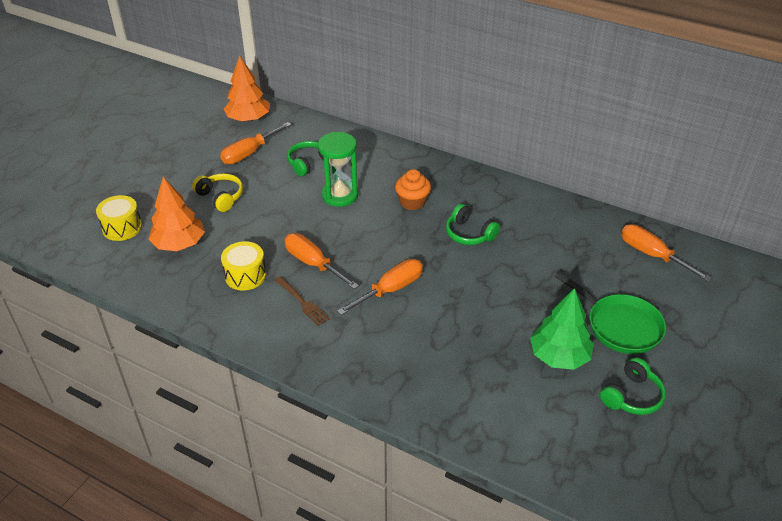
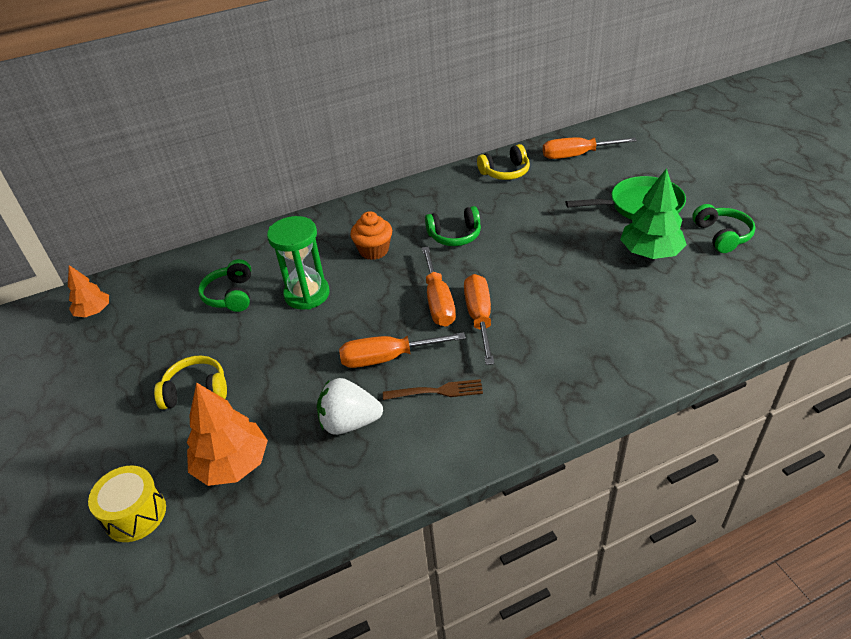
camera: 50 degrees left, 0 degrees up
(245, 275) = (349, 422): yellow drum -> white strawberry
(248, 119) = (94, 312): orange tree -> orange tree, size x0.62
(249, 153) = (153, 335): orange screwdriver -> orange screwdriver (438, 301)
(579, 223) = (505, 172): none -> yellow headphones

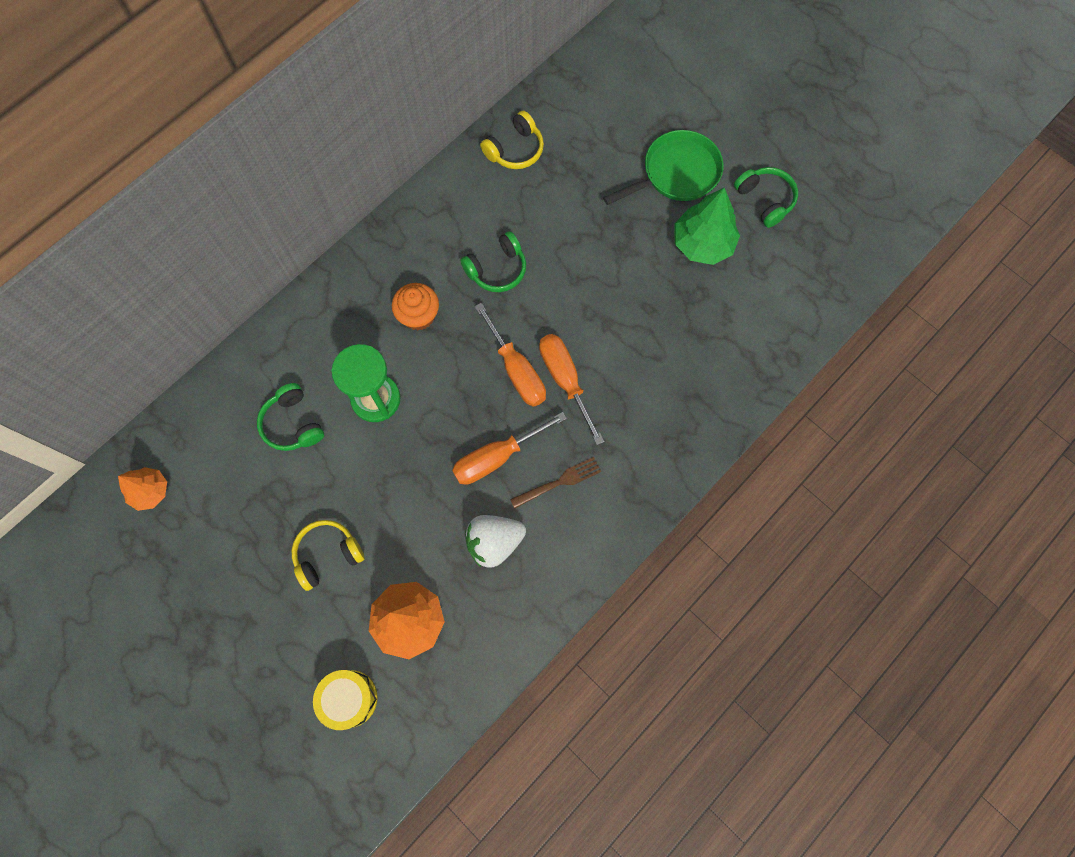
camera: 25 degrees left, 30 degrees up
(576, 155) = (586, 101): orange screwdriver -> none

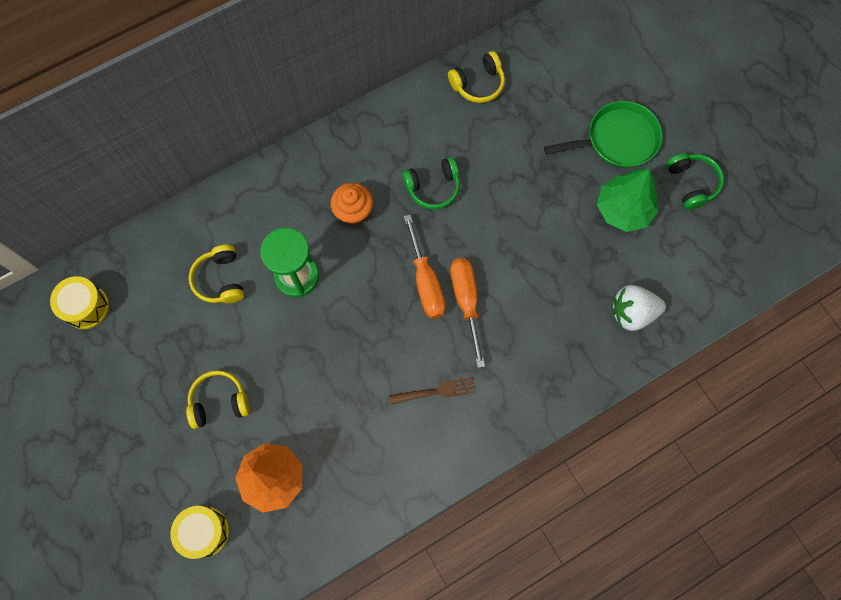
camera: 15 degrees right, 0 degrees up
(150, 491) = (86, 307): orange tree -> yellow drum
(293, 424) = (220, 279): green headphones -> yellow headphones
(494, 542) = (365, 429): white strawberry -> white strawberry (632, 313)
(497, 457) = (387, 355): orange screwdriver -> none

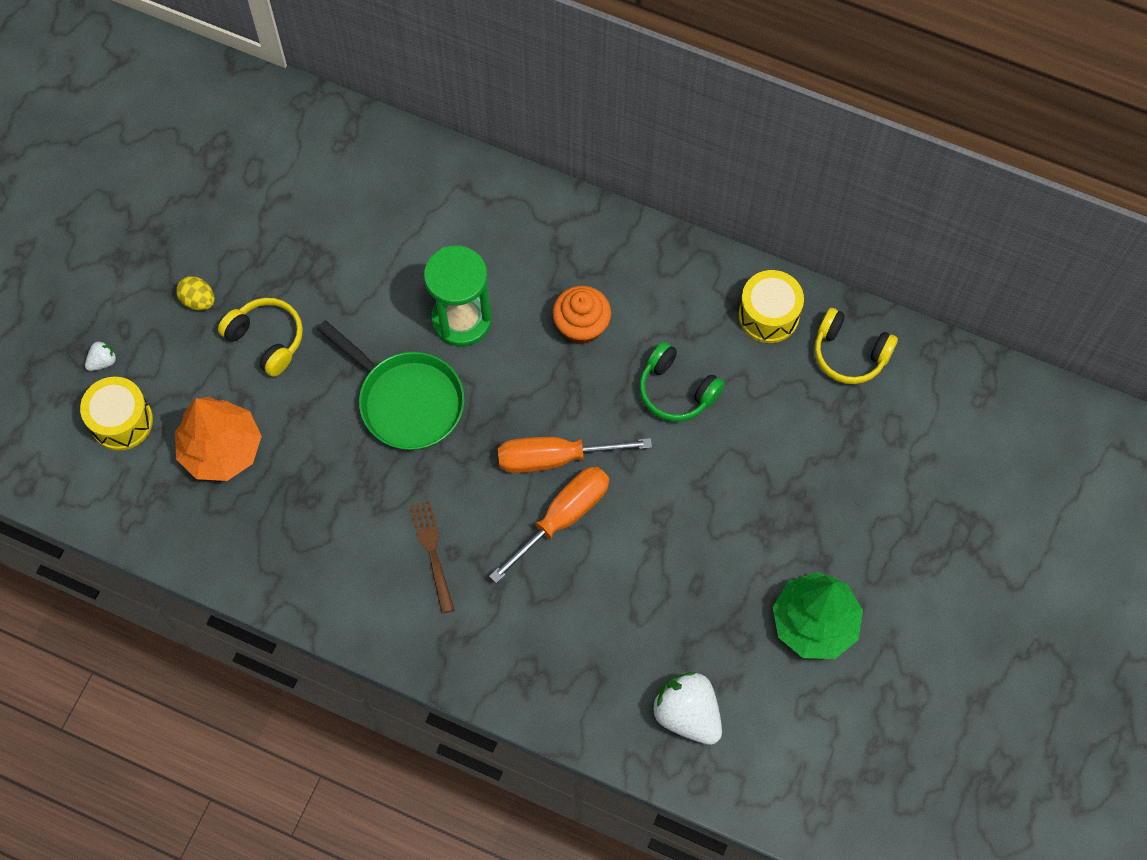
camera: 55 degrees right, 5 degrees down
(86, 307) = (277, 140): yellow drum -> yellow drum (768, 315)
(152, 518) = (103, 361): none -> white strawberry
(158, 428) = (198, 300): none -> yellow egg
(220, 279) = (401, 246): yellow headphones -> none
(426, 282) = (554, 458): orange screwdriver -> orange screwdriver turned 45 degrees clockwise
(435, 391) = (432, 553): brown fork -> brown fork turned 150 degrees counterclockwise
(617, 140) = (903, 559): green pan -> green pan (406, 400)
(692, 183) = (913, 684): green headphones -> none

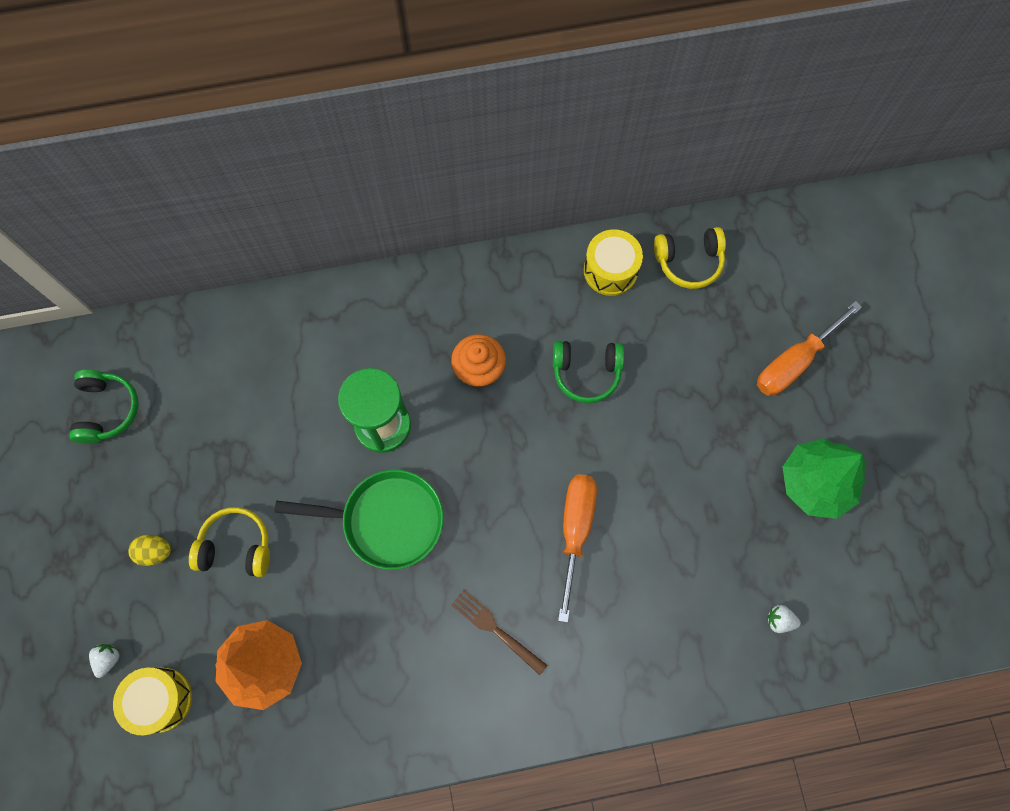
camera: 35 degrees left, 5 degrees up
(240, 158) = (107, 410): none -> green headphones
(554, 458) = (535, 487): orange screwdriver -> orange screwdriver (794, 362)
(687, 714) = (779, 620): white strawberry -> white strawberry, size x0.46

